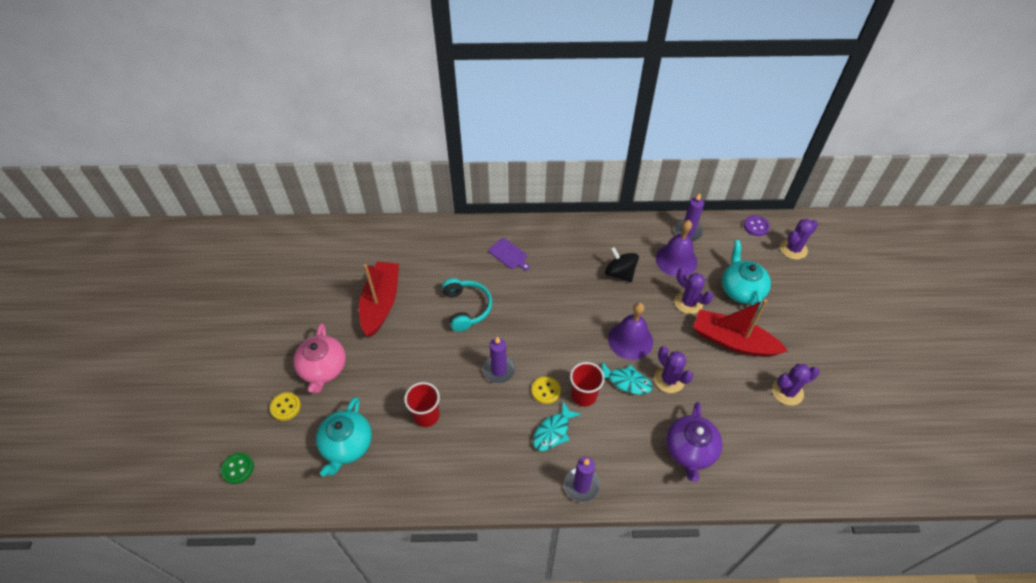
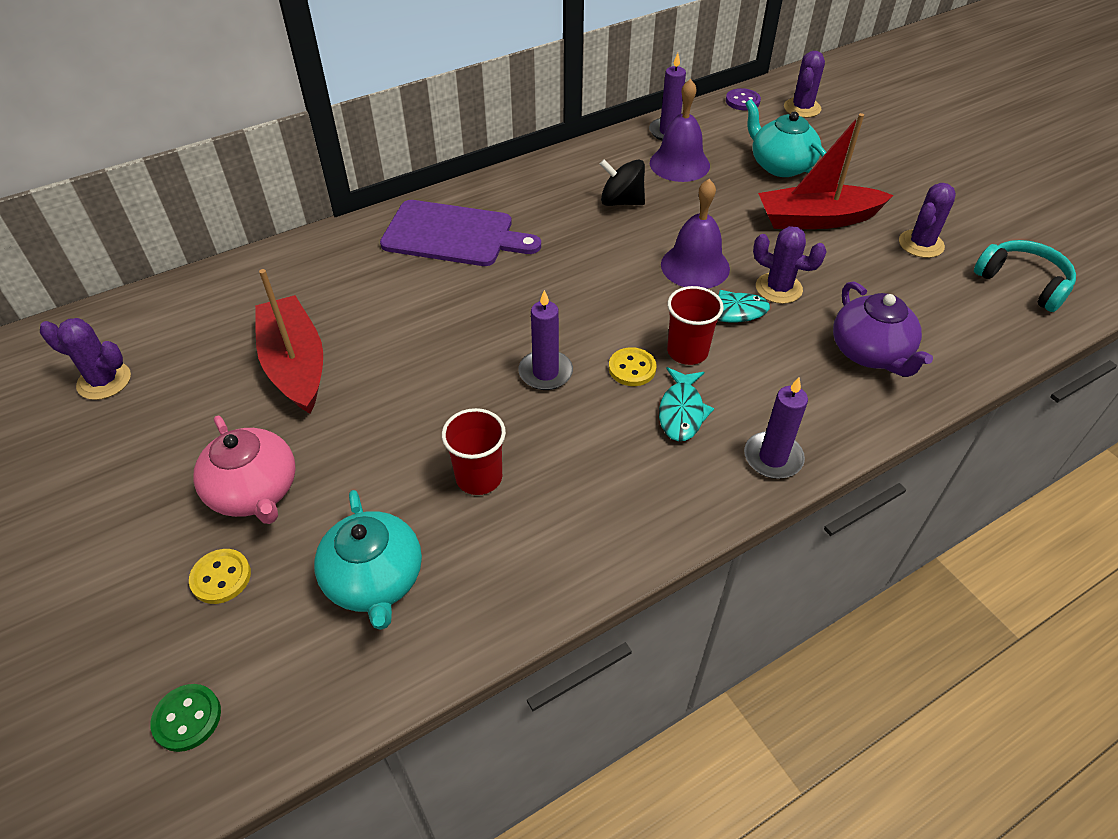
camera: 30 degrees left, 5 degrees down
(466, 308) = (439, 318): turquoise headphones -> turquoise headphones (1022, 283)
(509, 254) = (453, 235): purple cutting board -> purple cutting board, size x2.09
(688, 302) = (731, 200): purple cactus -> purple cactus (104, 381)

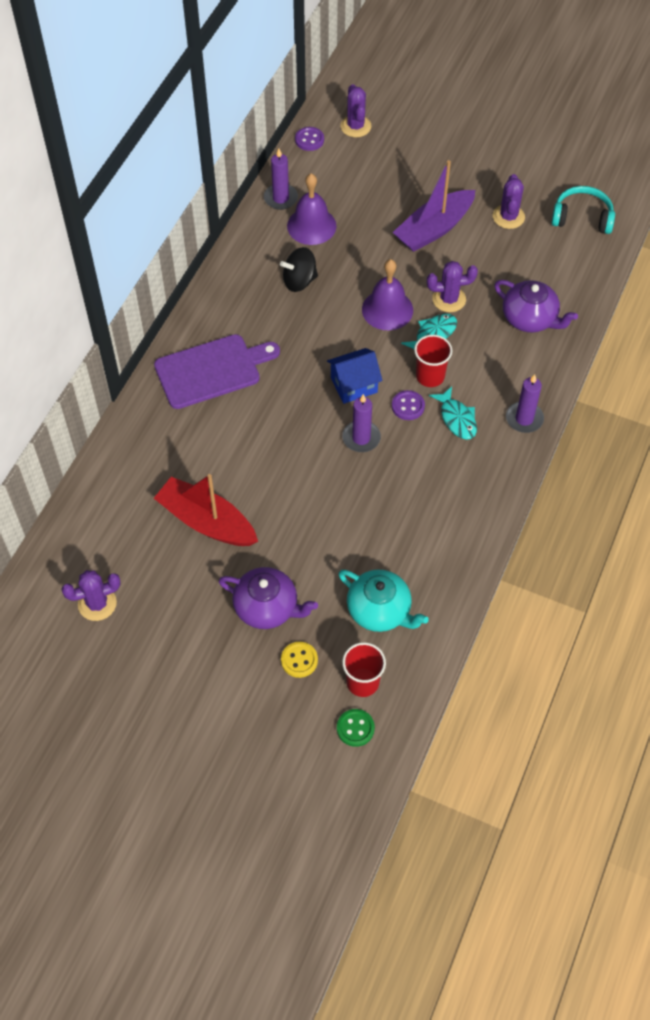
camera: 35 degrees left, 10 degrees up
(255, 492) = (267, 608): pink teapot -> purple teapot
(479, 477) = (381, 524): red cup -> red cup (362, 682)
(588, 317) = (354, 385): none -> blue house
(632, 368) = (408, 406): yellow button -> purple button
(780, 165) = (379, 192): turquoise teapot -> none
(816, 219) = (434, 229): red boat -> purple boat

